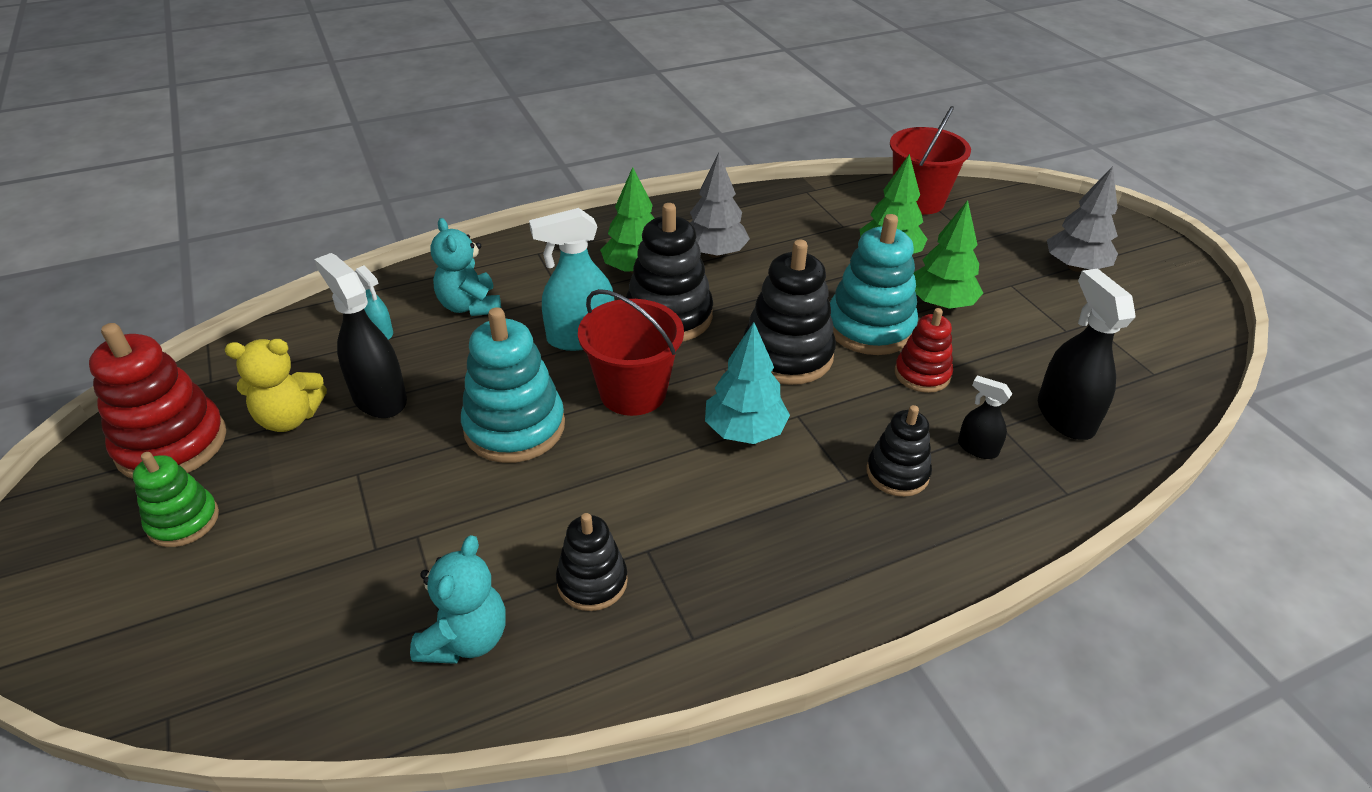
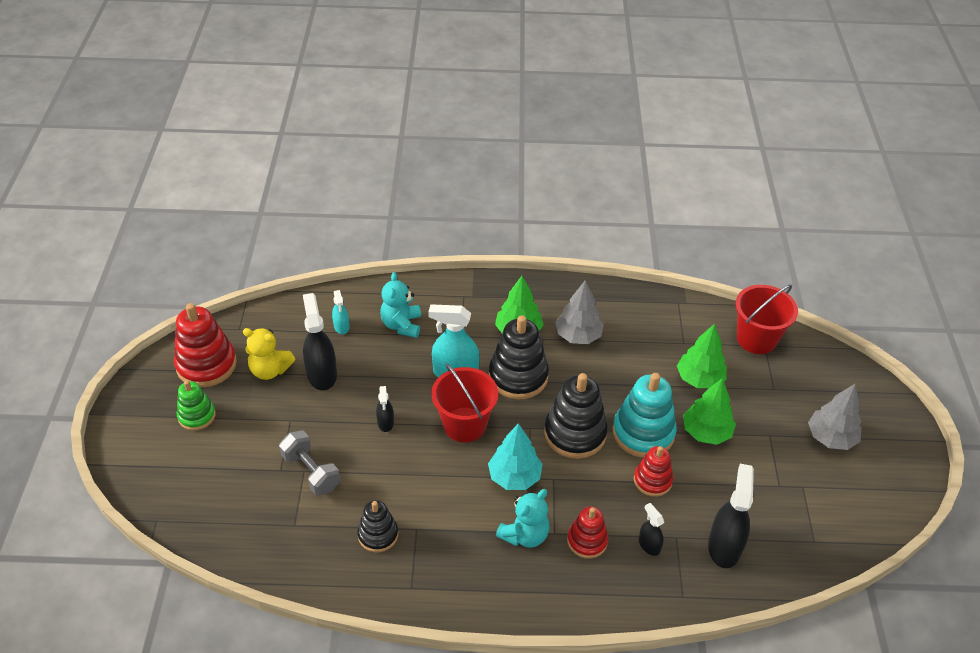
camera: 25 degrees right, 5 degrees up
(430, 532) = (311, 472): none -> grey dumbbell
(466, 638) = (301, 539): turquoise teddy bear -> turquoise teddy bear (524, 535)
(514, 427) = (385, 423): turquoise stacking toy -> black spray bottle
(897, 473) = (587, 541): black stacking toy -> red stacking toy

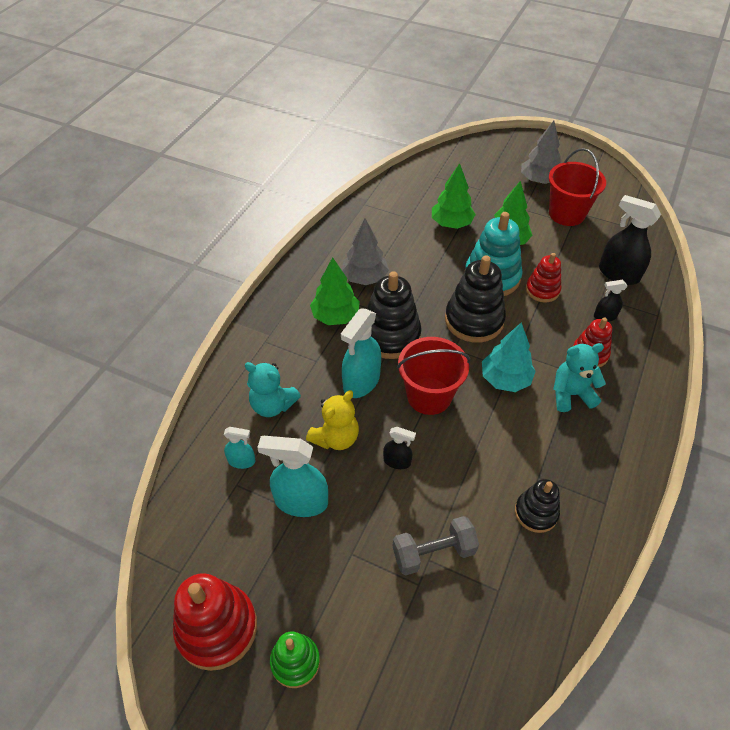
camera: 65 degrees left, 5 degrees up
(270, 370) = (266, 555): yellow teddy bear -> yellow teddy bear (336, 438)
(322, 374) = (301, 501): black spray bottle -> turquoise spray bottle
(524, 535) = (571, 394): turquoise teddy bear -> turquoise teddy bear turned 75 degrees counterclockwise
(756, 339) = (427, 178): red bucket -> red bucket (566, 214)

